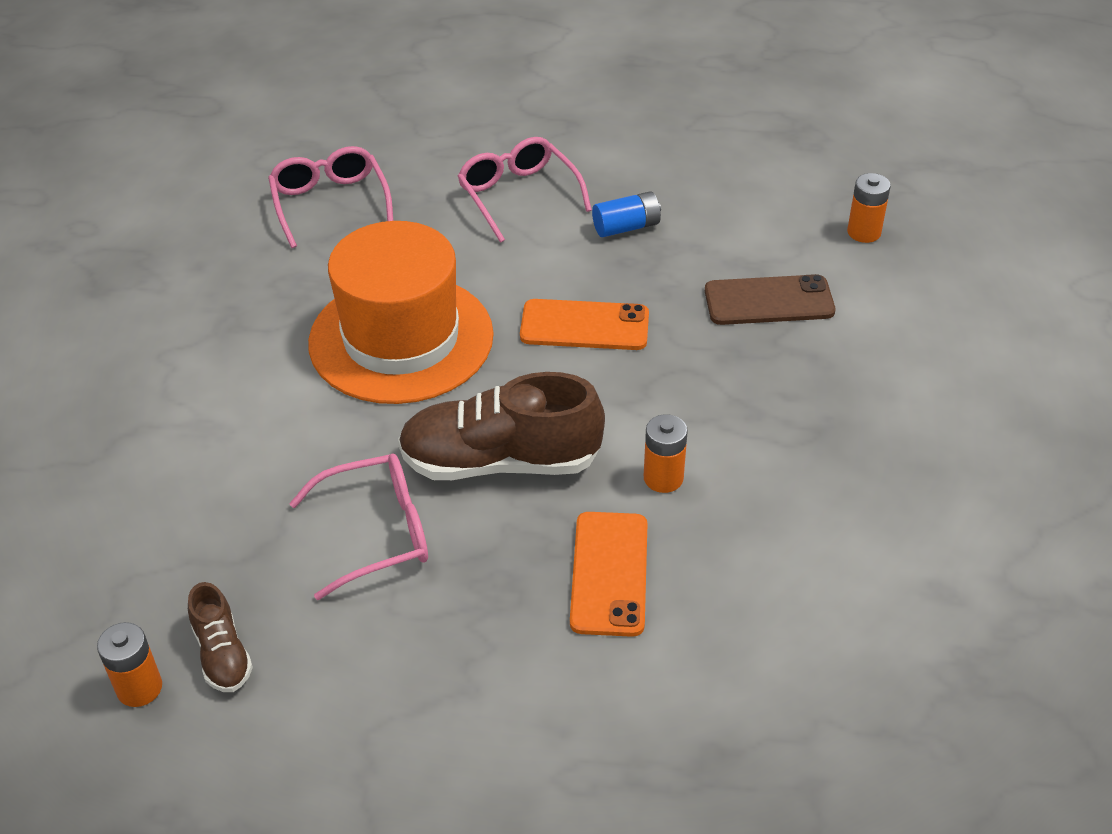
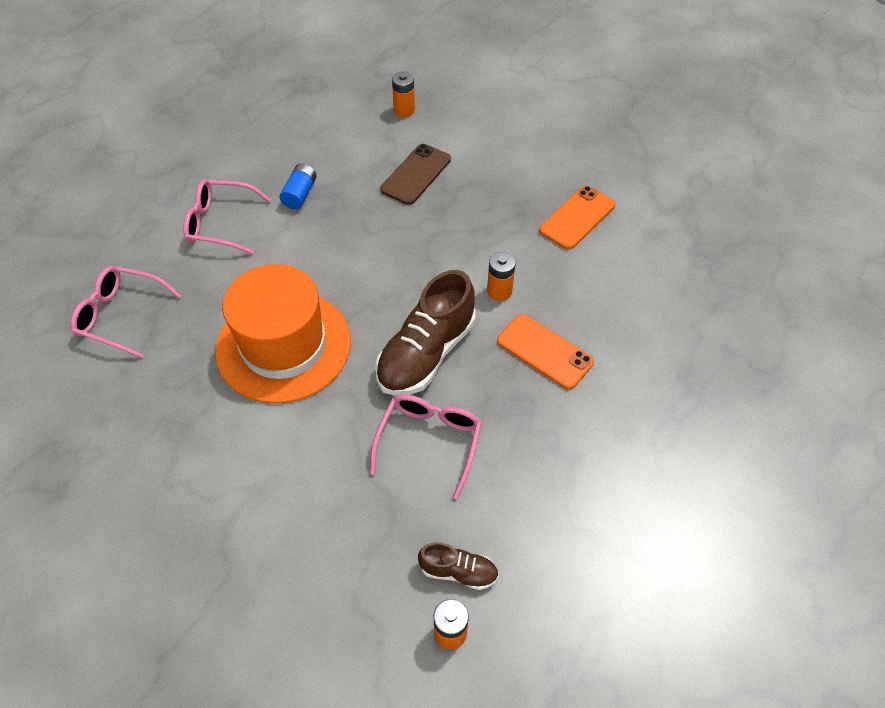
camera: 55 degrees left, 10 degrees up
(584, 325) = (358, 257): orange phone -> orange phone (577, 218)

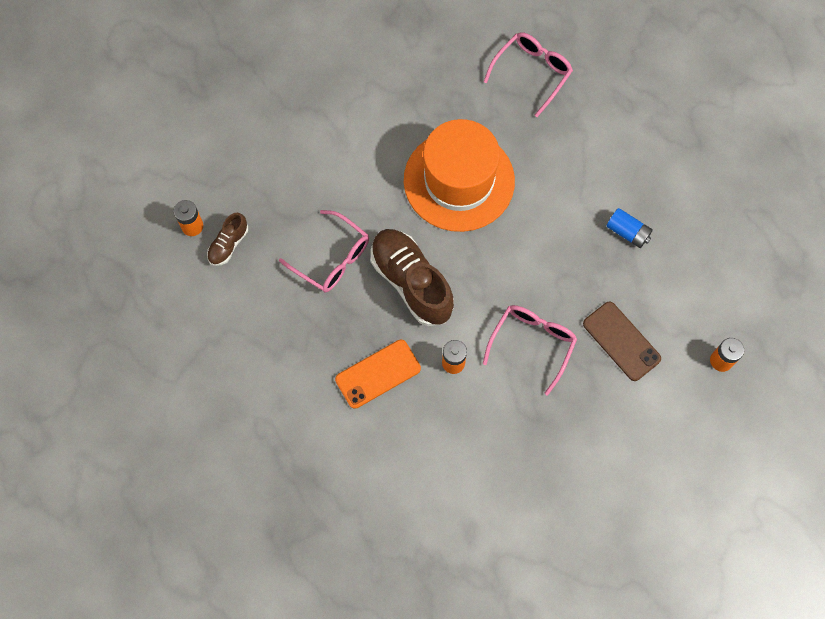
camera: 110 degrees right, 15 degrees up
(220, 223) = (611, 160): pink glasses -> pink glasses (532, 344)
(577, 218) = (515, 468): orange phone -> none

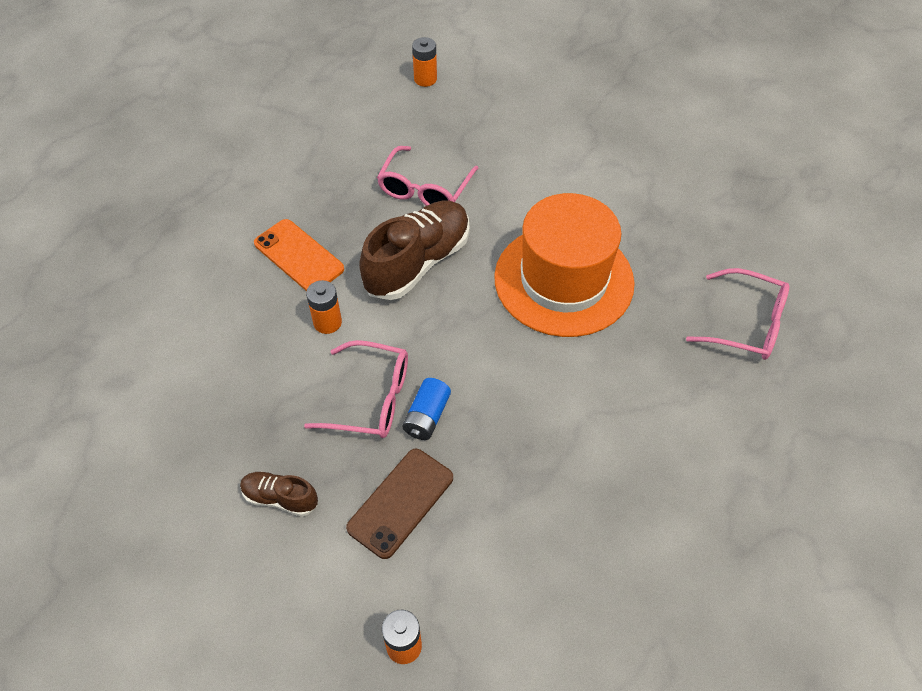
camera: 75 degrees right, 15 degrees down
(228, 244) = (414, 108): brown shoe -> brown shoe (280, 498)
(627, 232) = (563, 480): blue battery -> blue battery (427, 416)

